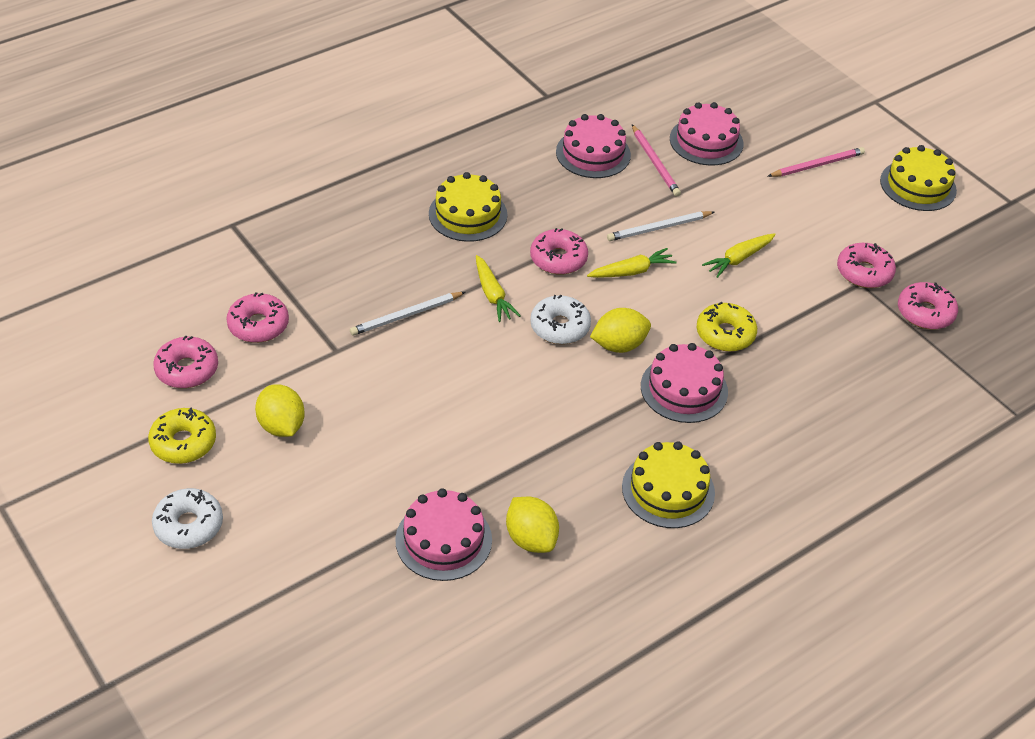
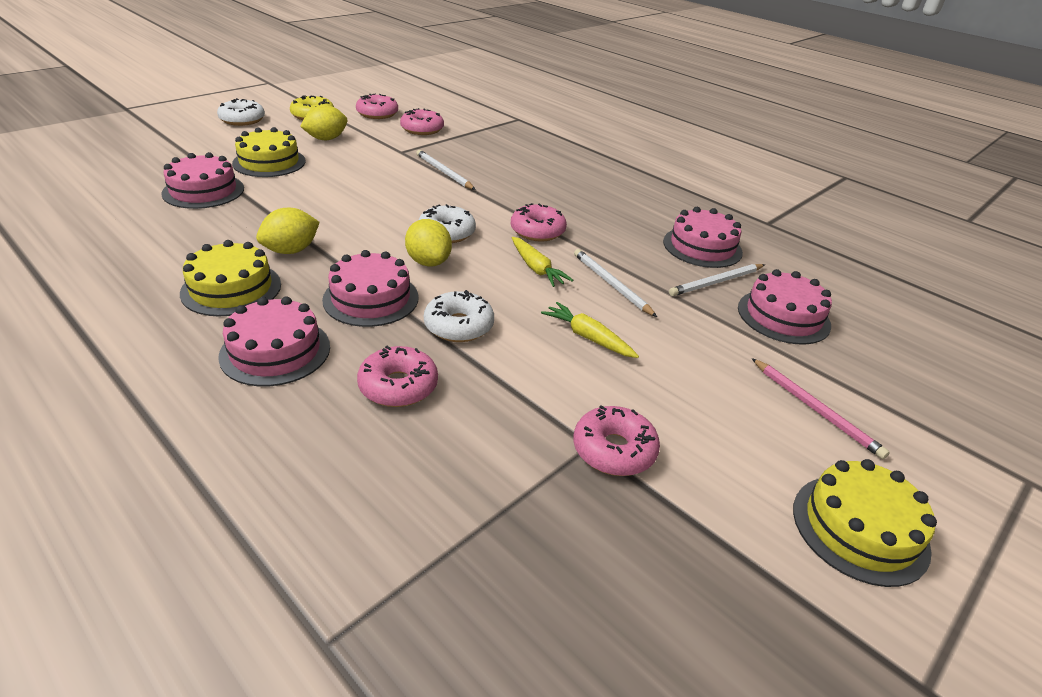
camera: 80 degrees right, 10 degrees down
(468, 214) = (575, 192): yellow cake -> yellow cake (269, 162)
(492, 295) = (478, 203): yellow carrot -> none
(531, 538) = (192, 223): yellow lemon -> yellow lemon (291, 250)
(655, 163) = (716, 282): pink pencil -> white pencil
(725, 334) = (459, 326): yellow donut -> white donut
(765, 451) = (275, 351): none -> pink cake
(925, 313) = (551, 519): pink donut -> pink donut (398, 386)

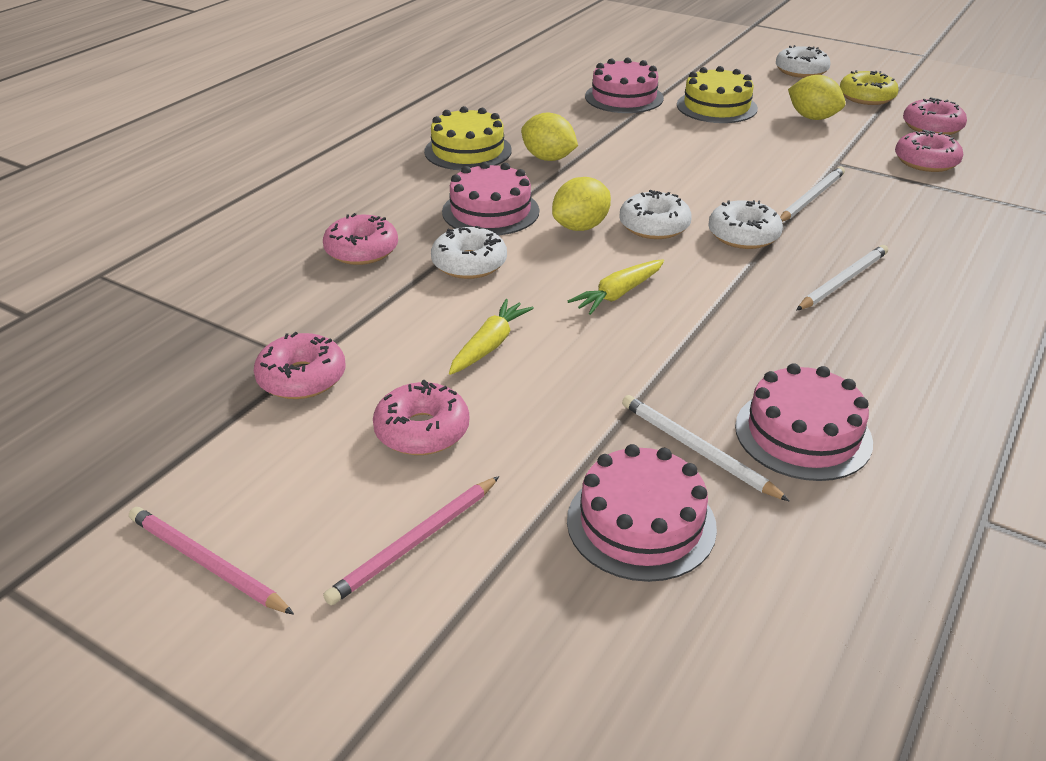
camera: 80 degrees right, 0 degrees up
(275, 351) = (388, 189): pink cake -> none
(480, 206) = (743, 235): none -> white donut
(537, 231) = (715, 283): pink donut -> pink donut (422, 430)
(611, 284) = (621, 353): white pencil -> white pencil (843, 281)
(859, 528) = (206, 563): yellow cake -> pink pencil

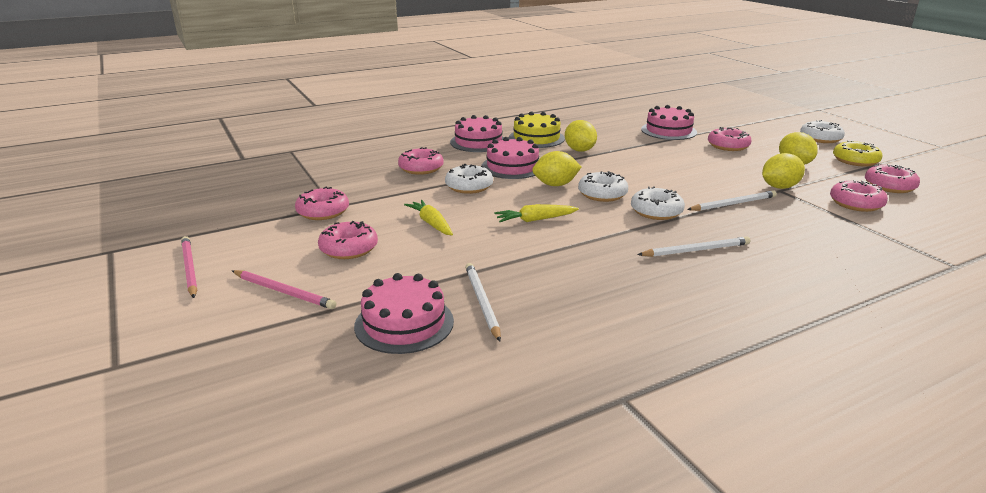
camera: 30 degrees right, 10 degrees down
(415, 542) = (284, 292): pink pencil -> pink pencil turned 135 degrees counterclockwise
(489, 345) = (431, 223): yellow carrot -> yellow carrot turned 90 degrees counterclockwise
(716, 107) = (728, 146): yellow cake -> pink donut
(803, 434) = (558, 315): pink cake -> pink cake (478, 142)
(832, 158) = (779, 187): none -> yellow lemon

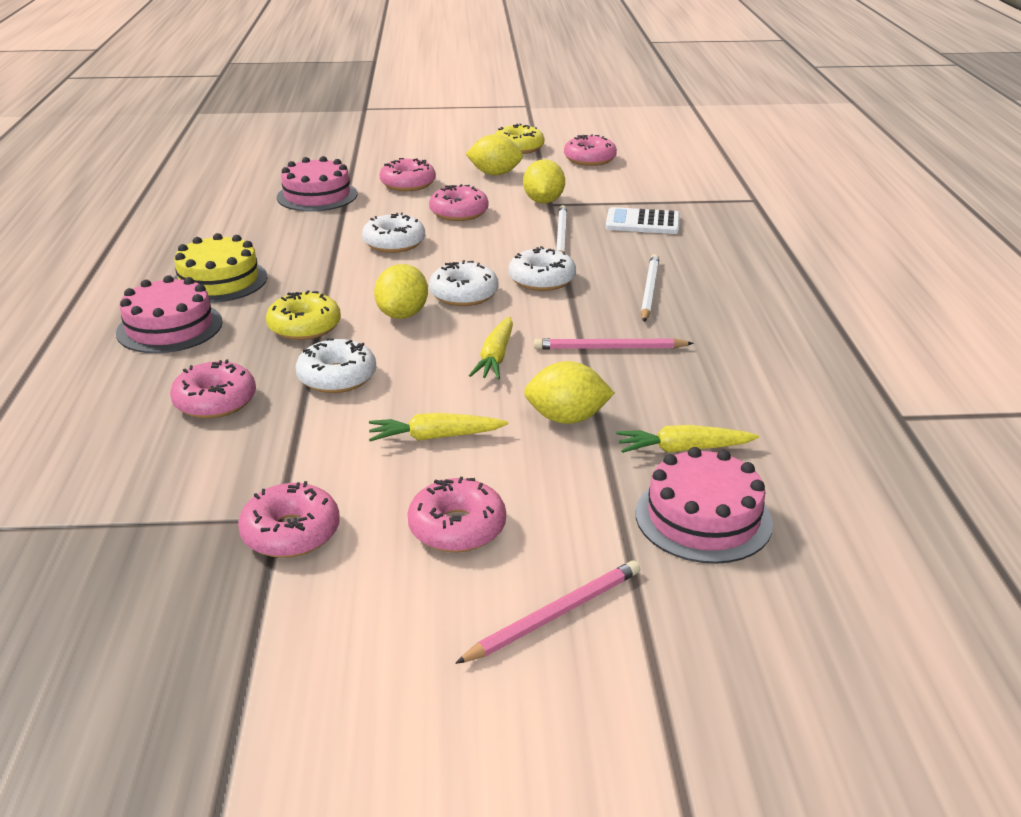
camera: 65 degrees left, 5 degrees up
(189, 268) = (391, 725): pink pencil -> pink pencil (609, 348)
(482, 302) = (683, 449): white pencil -> yellow carrot
(512, 167) = (304, 327): pink cake -> yellow donut
(579, 150) = (306, 266): yellow lemon -> yellow lemon (567, 418)
(810, 227) = (642, 222): none -> white calculator
(820, 138) = (445, 139): white donut -> white donut (394, 243)
(856, 204) = (612, 186): pink donut -> pink donut (459, 213)

